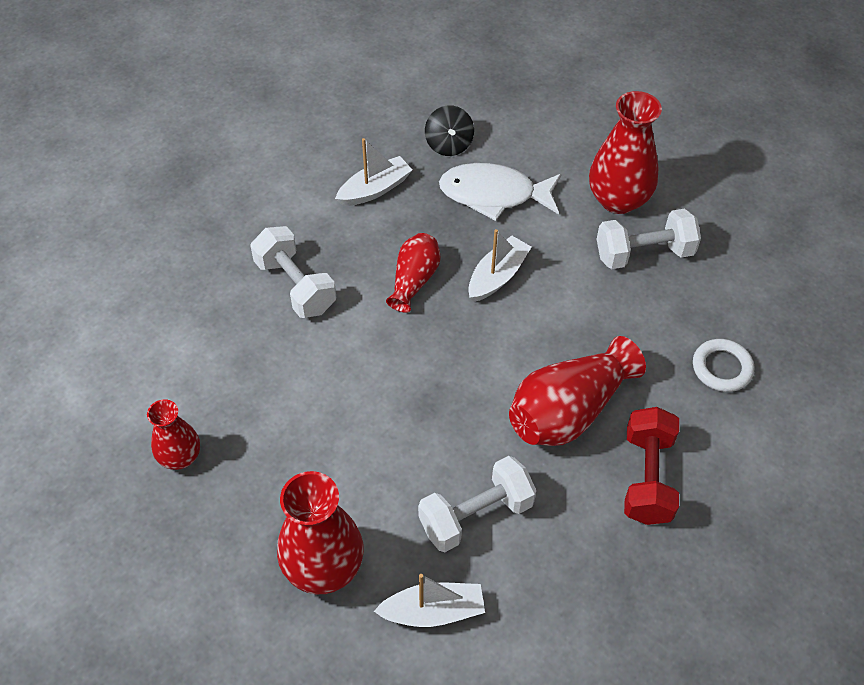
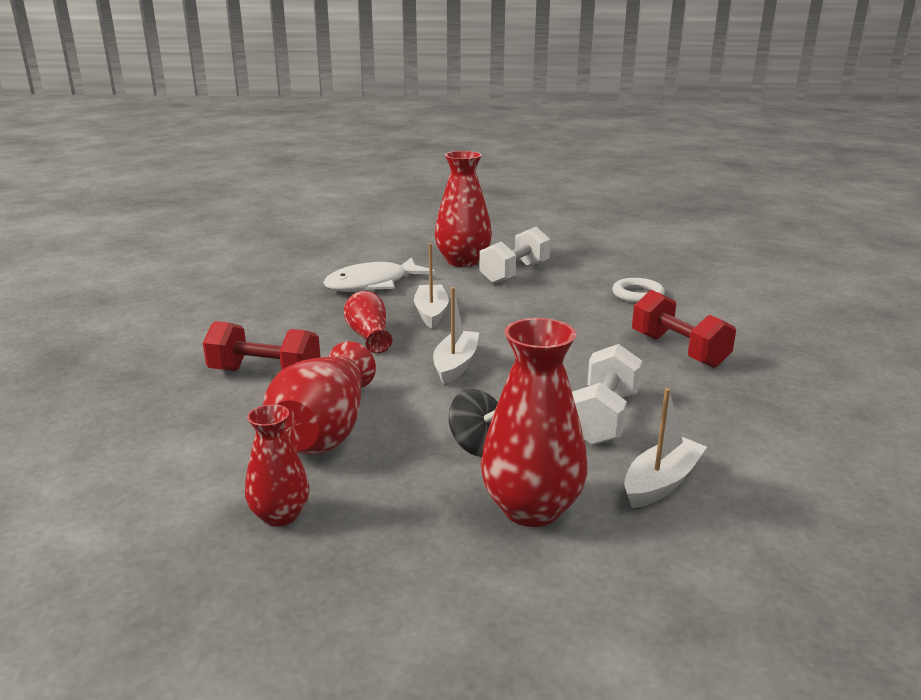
camera: 40 degrees left, 30 degrees down
(295, 286) = (265, 374): white dumbbell -> red dumbbell
(375, 189) = (271, 310): white boat -> white boat (455, 365)
(449, 144) = (305, 277): black spinning top -> black spinning top (478, 446)
(569, 411) = (580, 345): red vase -> red vase (325, 430)

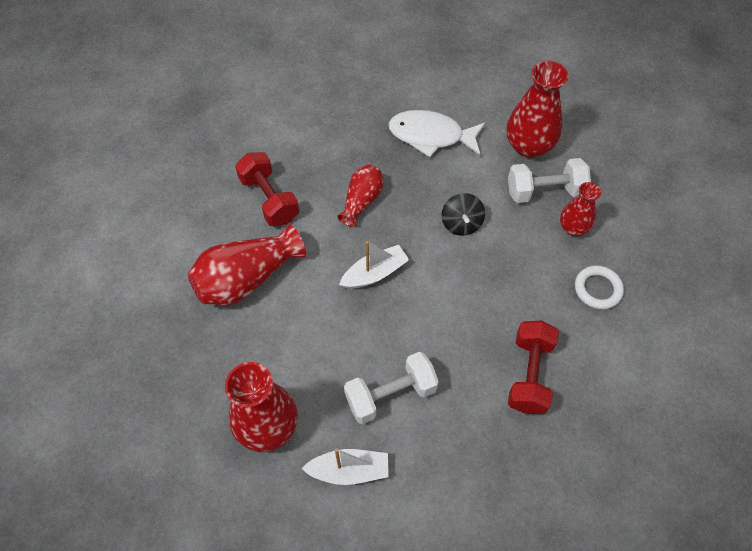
camera: 45 degrees right, 35 degrees up
(280, 515) = (167, 330): red vase -> red vase (573, 228)
(431, 313) = (427, 202): white boat -> none
(478, 446) = (300, 358): black spinning top -> black spinning top (461, 223)

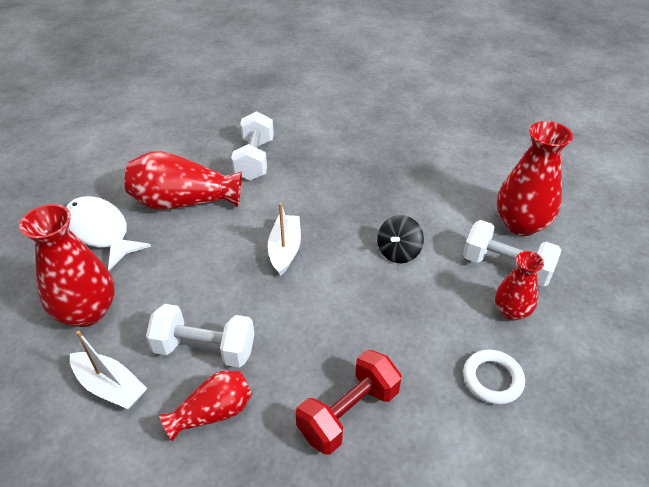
camera: 35 degrees right, 15 degrees down
(269, 199) = (254, 160): red dumbbell -> white dumbbell
(361, 201) = (326, 194): red vase -> red vase (213, 413)
(375, 273) = (285, 249): white boat -> white boat turned 90 degrees counterclockwise
(431, 136) = (431, 177): white fish -> white fish (100, 232)

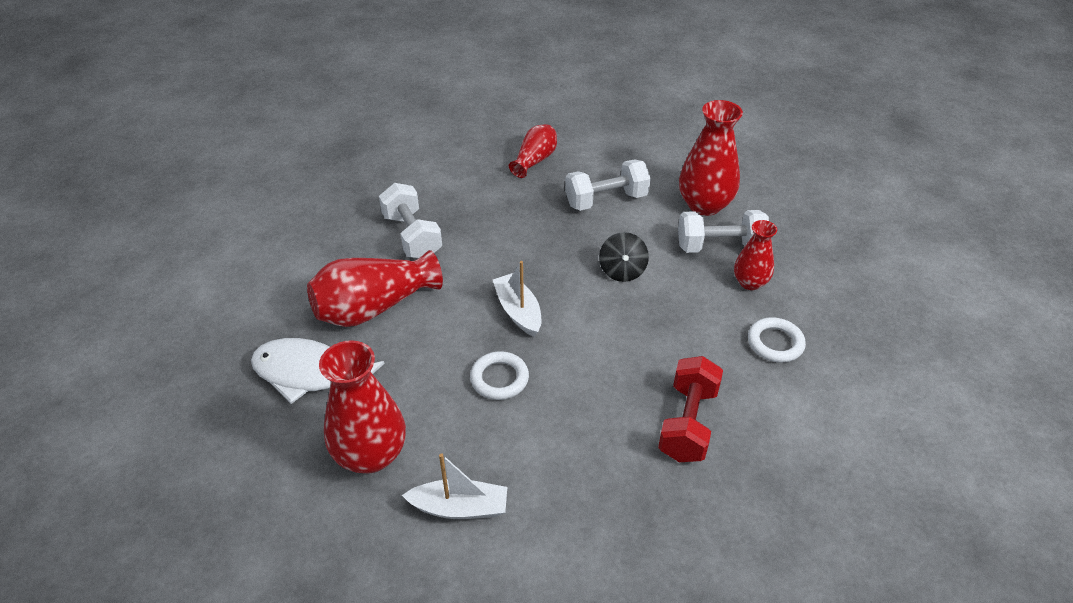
camera: 30 degrees left, 0 degrees up
(205, 349) = (520, 432): white dumbbell -> white dumbbell (606, 200)
(213, 413) = (575, 480): red vase -> red vase (534, 160)
(225, 297) = (499, 378): none -> white ring

